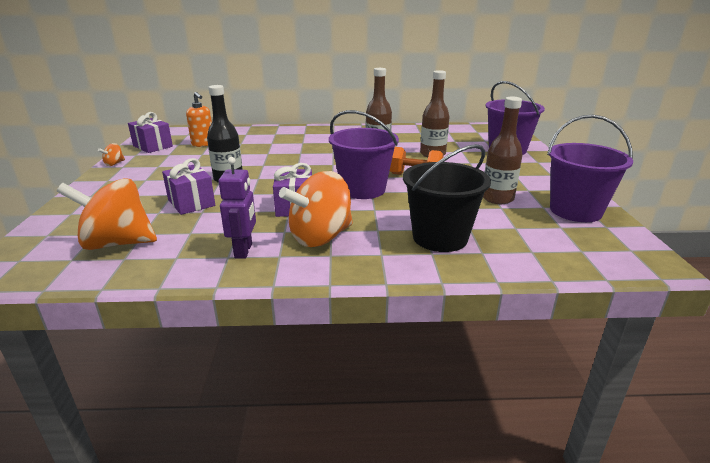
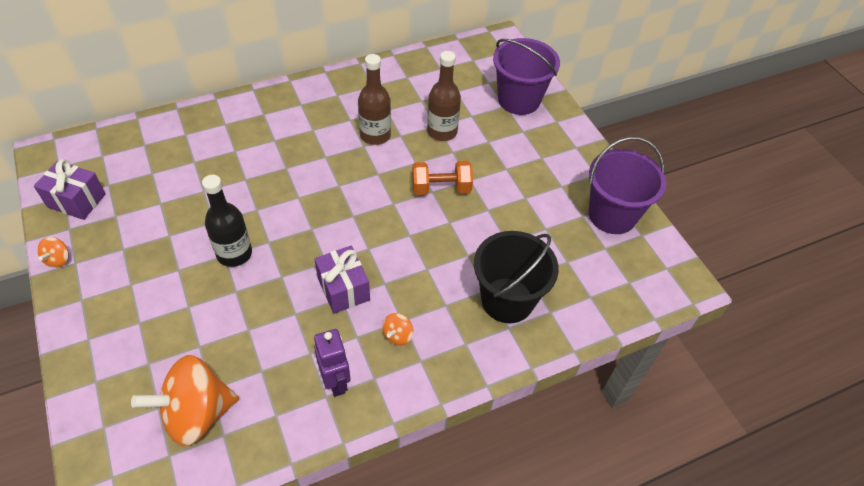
camera: 25 degrees left, 25 degrees up
(191, 203) = (224, 316): purple gift -> none
(203, 144) = (144, 177): orange soap dispenser -> none
(320, 237) = (397, 335): orange spinning top -> orange spinning top, size x0.42
(363, 189) = (398, 233): purple bucket -> none
(497, 198) = (537, 212): brown bottle -> none

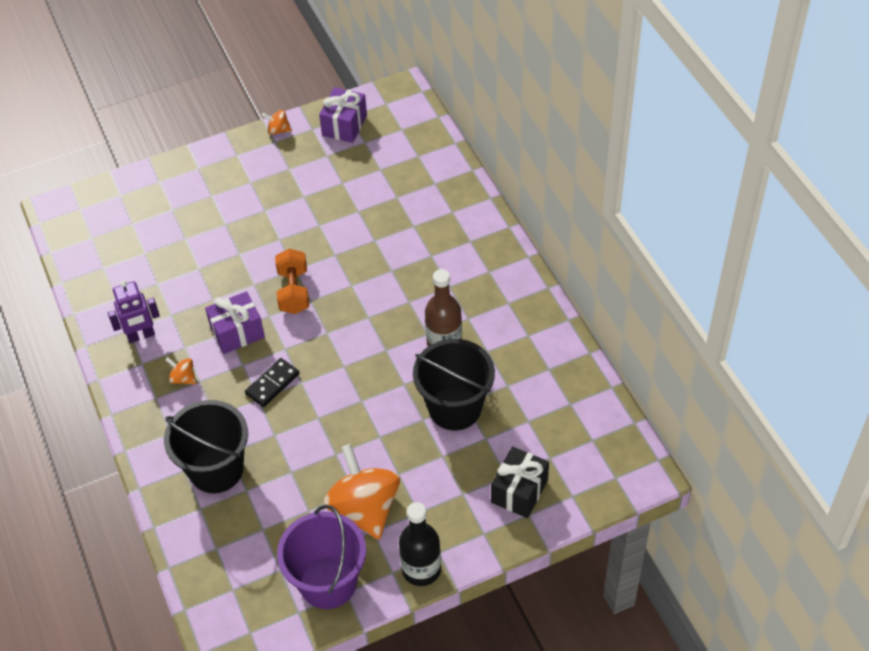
camera: 95 degrees right, 0 degrees up
(197, 414) = (123, 248): orange spinning top -> orange spinning top (364, 508)
(234, 253) = (281, 246): black bottle -> black bottle (421, 569)
(410, 257) = (272, 384): none -> black domino
(441, 188) = (366, 409): orange dumbbell -> orange dumbbell (294, 291)
(442, 132) = (455, 408): brown bottle -> black bucket
(519, 100) = (519, 491): purple bucket -> black gift

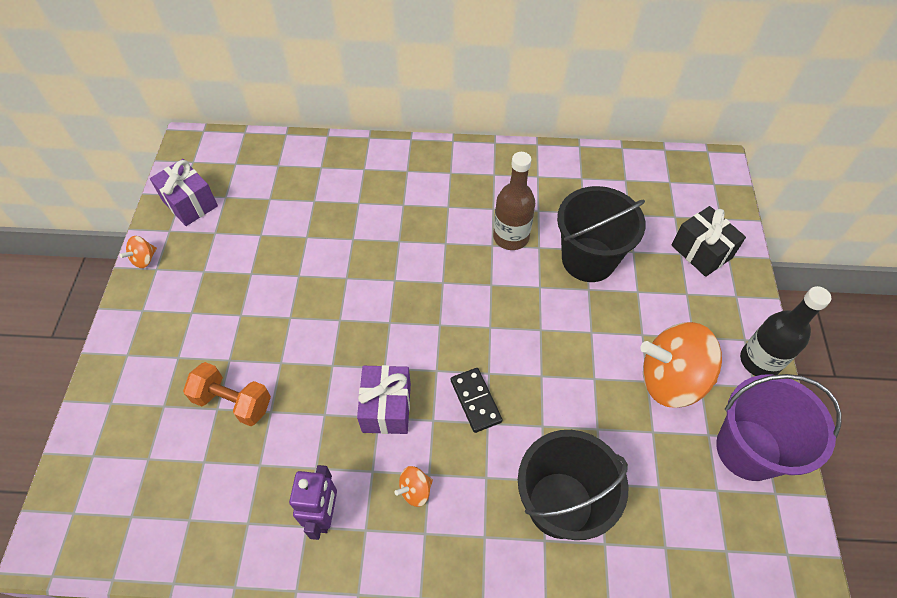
camera: 65 degrees left, 5 degrees up
(294, 291) = (368, 332): orange dumbbell -> orange dumbbell (233, 402)

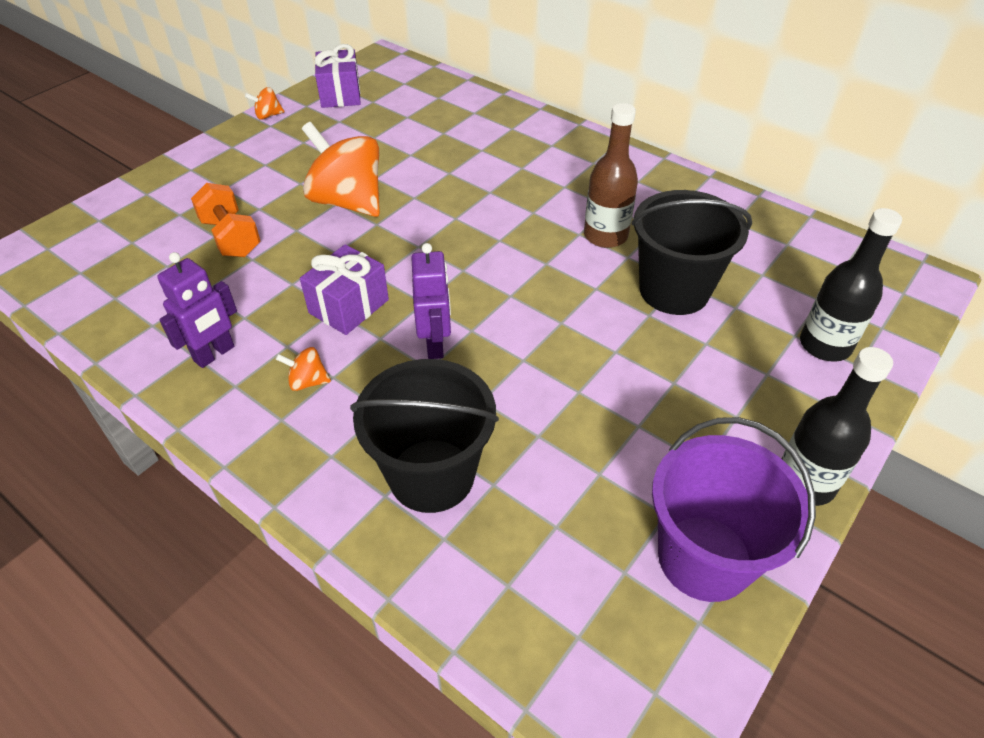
camera: 35 degrees right, 10 degrees down
(475, 401) = (435, 344): black domino -> purple robot
(671, 380) = (668, 439): orange spinning top -> orange spinning top (347, 201)
(701, 251) = (825, 345): black gift -> black bottle

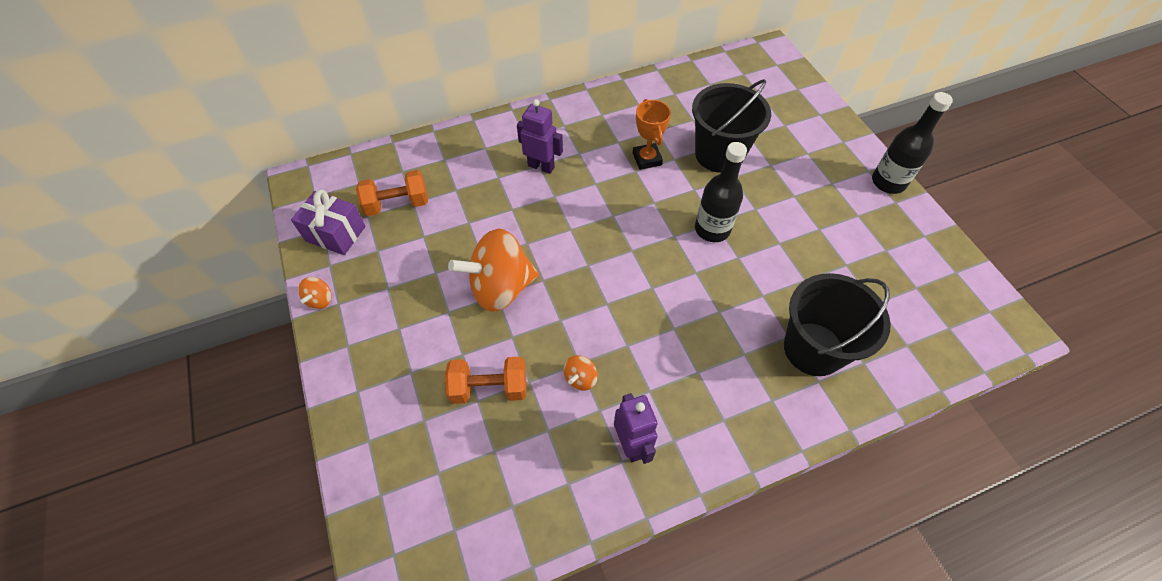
camera: 60 degrees left, 10 degrees up
(307, 381) = (695, 390): orange spinning top -> orange spinning top (580, 378)
(349, 306) = (629, 334): purple gift -> none
(398, 110) = (397, 204): none -> orange dumbbell
(435, 344) = (699, 298): purple robot -> purple robot (541, 166)
(605, 236) = (647, 159): brown bottle -> orange trophy
(704, 557) = (919, 249): purple bucket -> none
(825, 345) = (799, 118): black bottle -> black bottle (712, 229)

